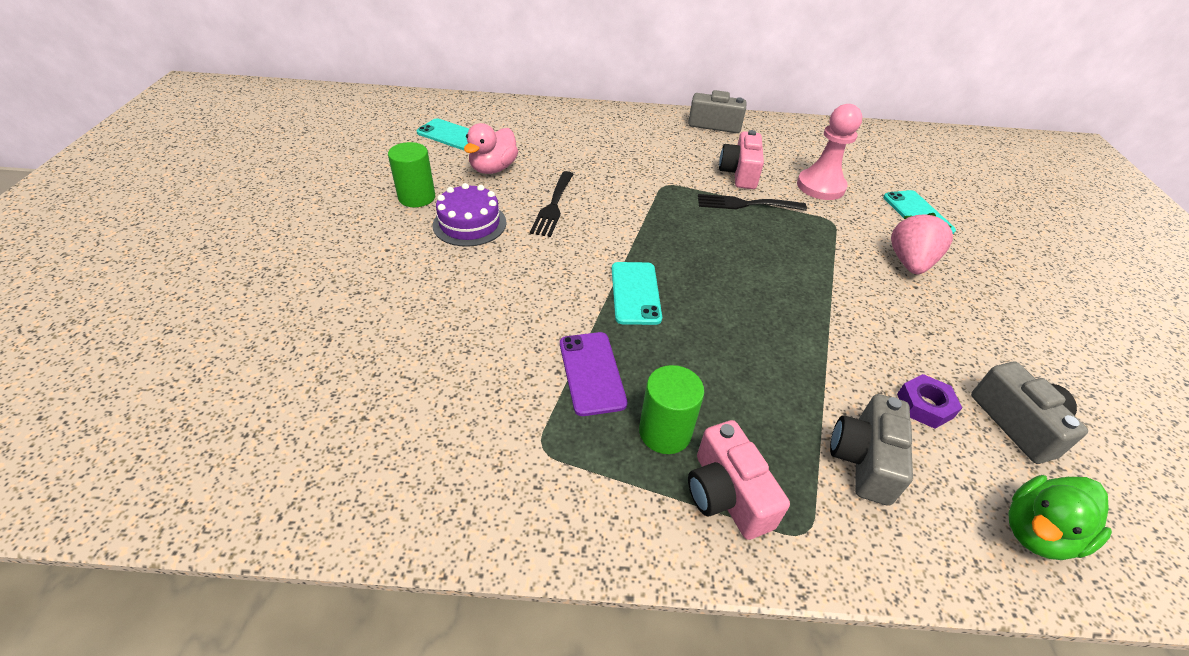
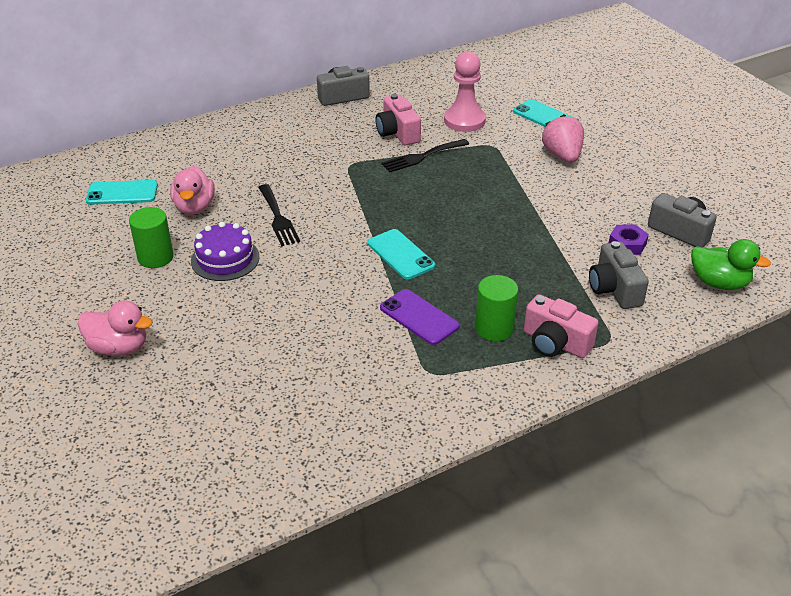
camera: 30 degrees left, 5 degrees down
(299, 263) = (119, 347): none -> pink duck
(1037, 532) = (719, 283): green duck -> green duck turned 90 degrees counterclockwise

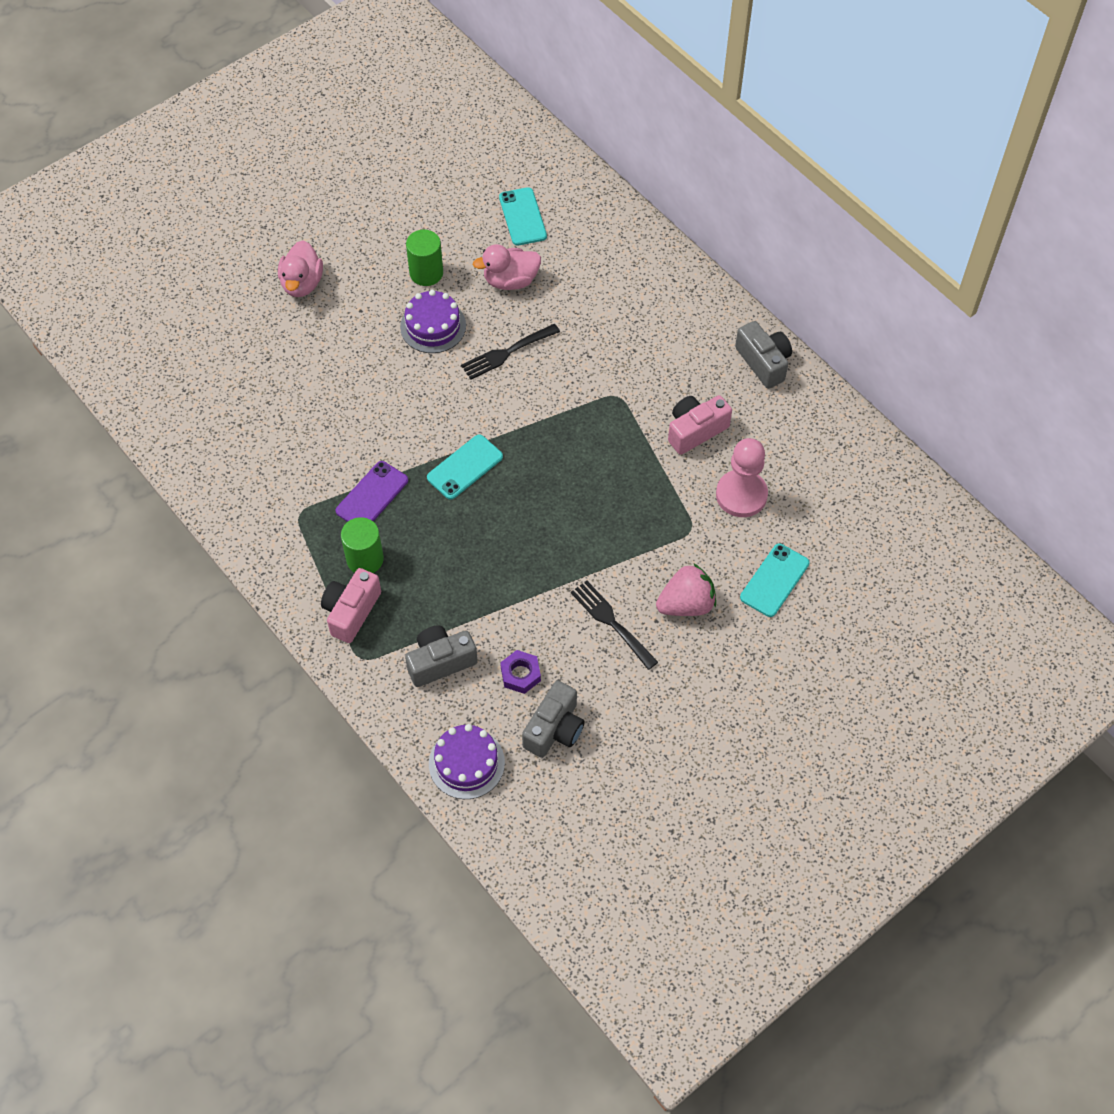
camera: 80 degrees right, 20 degrees up
(422, 157) = (650, 461): black fork -> black fork (611, 622)
(719, 283) = (466, 763): green duck -> purple cake

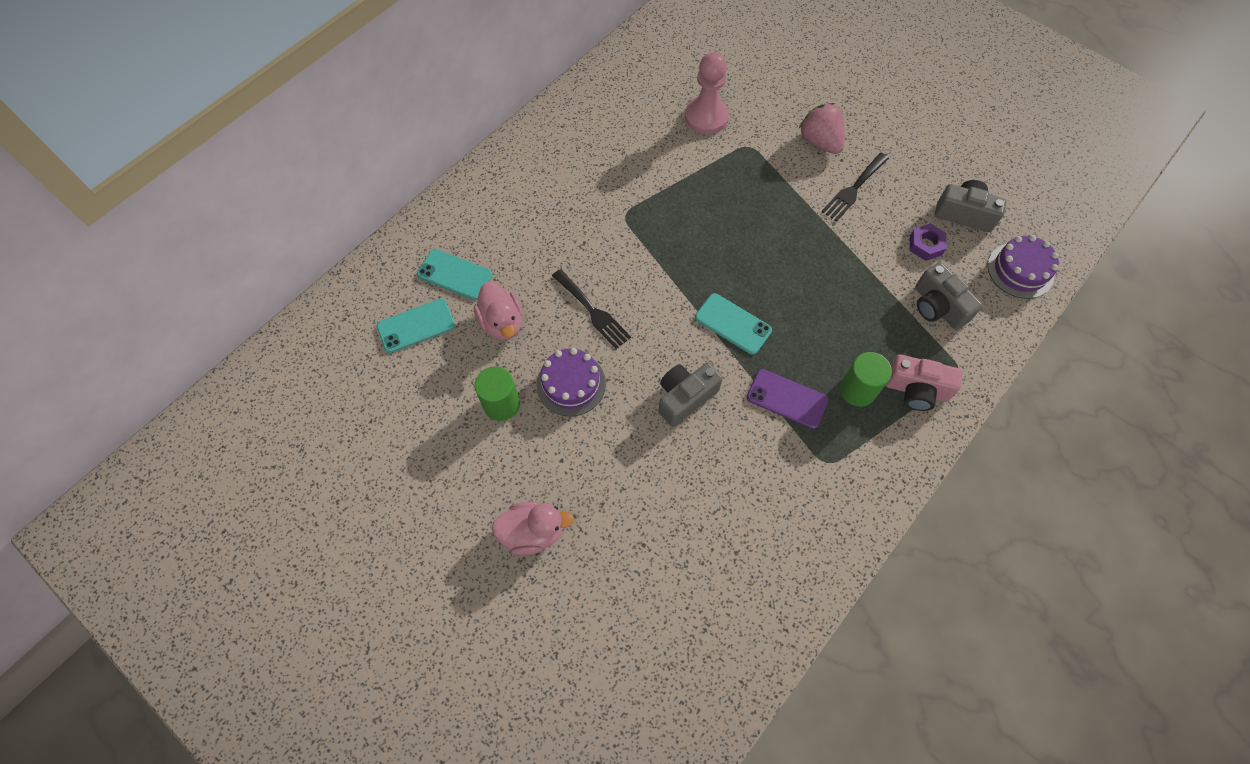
camera: 100 degrees left, 5 degrees up
(695, 430) = (649, 154): pink camera -> none
(764, 362) = (567, 115): grey camera -> grey camera (685, 397)
(774, 580) = (779, 89): turquoise phone -> turquoise phone (455, 274)

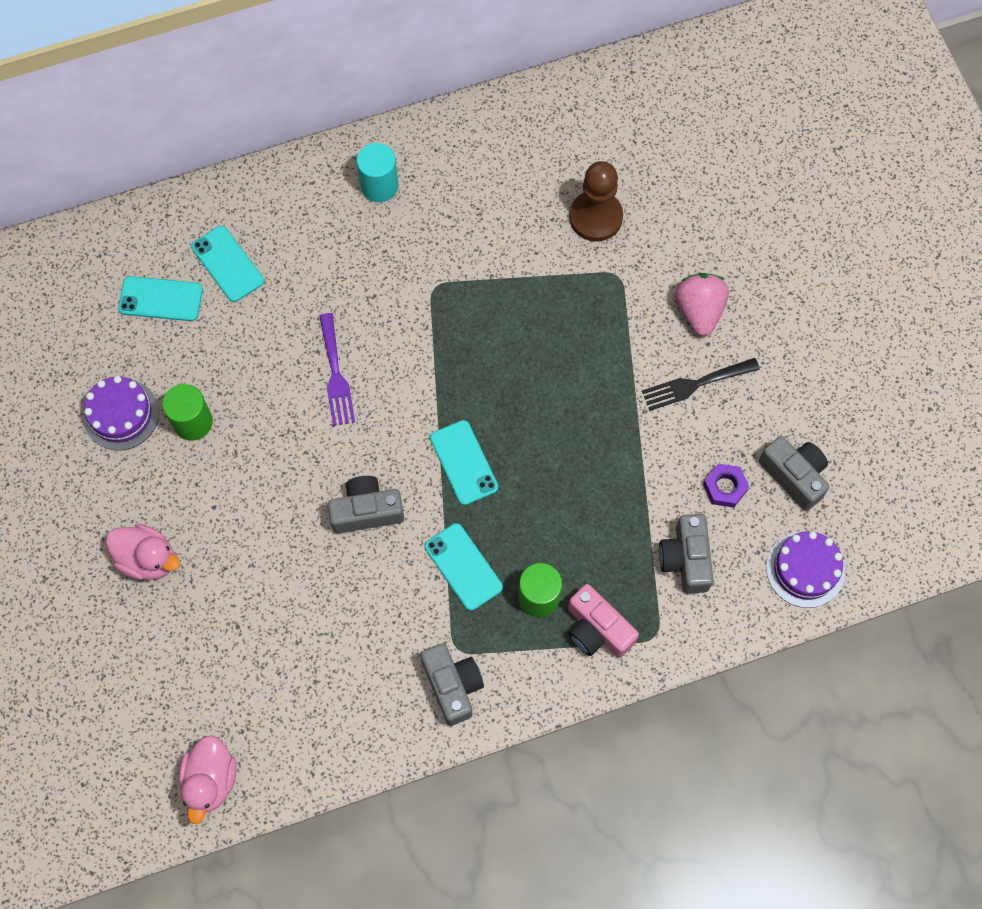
camera: 30 degrees right, 5 degrees up
(502, 323) = (242, 340): pink duck -> pink duck (211, 780)
(537, 168) = (379, 186): none -> turquoise cylinder
(571, 384) = (268, 437): purple cake -> purple cake (121, 414)
(593, 311) = (336, 375): black fork -> purple fork
(706, 117) = (595, 217): pink pawn -> brown pawn
(787, 398) = (463, 567): purple phone -> turquoise phone
(844, 492) = (452, 686): none -> grey camera

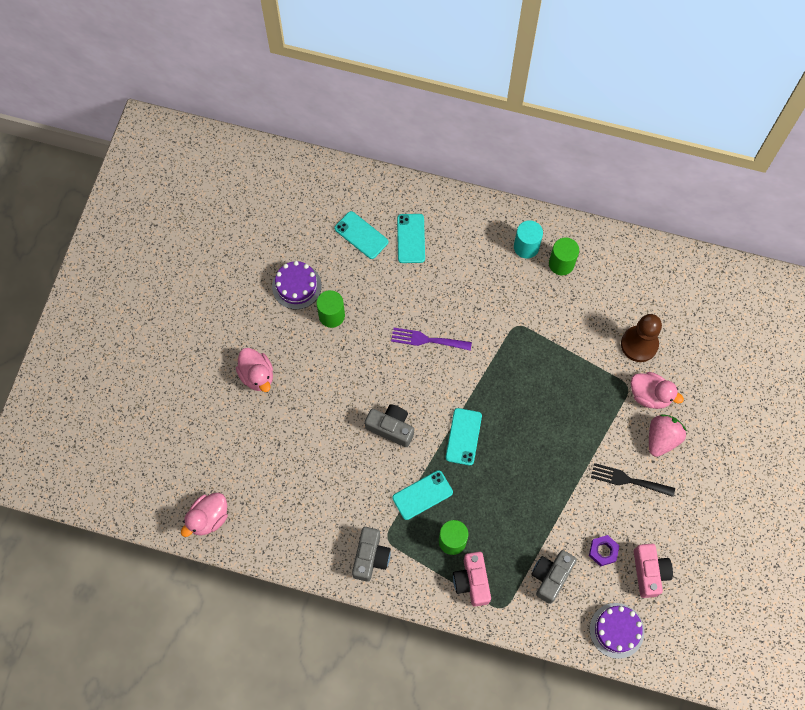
camera: 35 degrees right, 0 degrees up
(336, 375) = (427, 340): purple fork -> purple fork turned 75 degrees clockwise
(436, 180) = (561, 264): none -> green cylinder
(463, 567) = (422, 495): turquoise phone -> turquoise phone turned 60 degrees clockwise
(650, 269) = (650, 395): none -> pink duck
(794, 476) = (649, 572): grey camera -> pink camera

